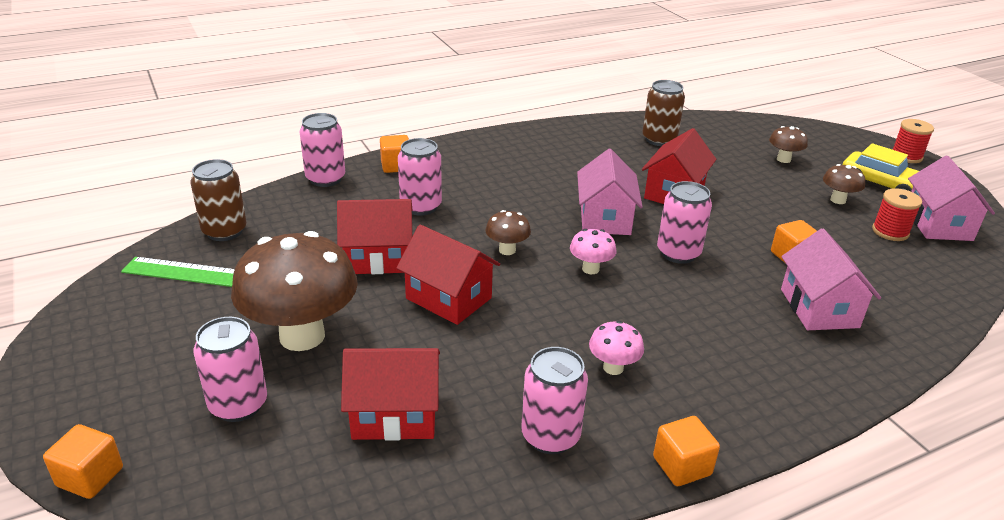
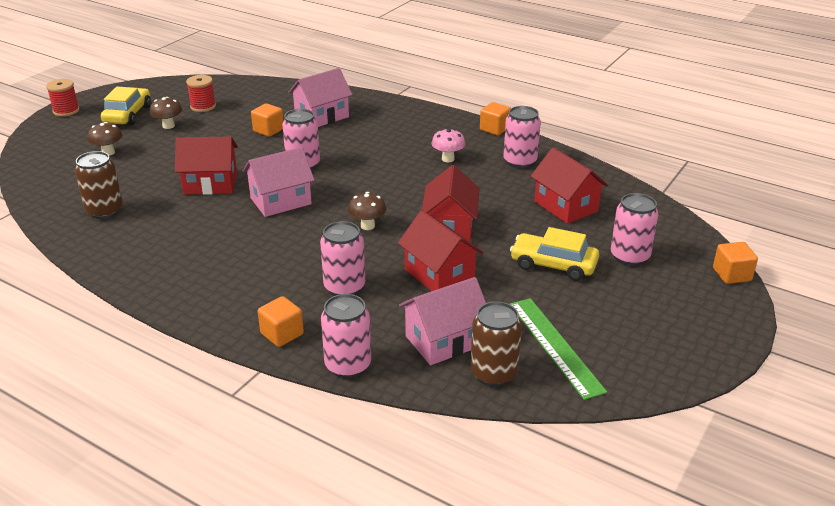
camera: 120 degrees left, 0 degrees up
(302, 336) = (553, 265): brown mushroom -> yellow car
(590, 269) = (357, 189): pink mushroom -> none
(938, 224) = (178, 94): pink house -> pink house (444, 340)

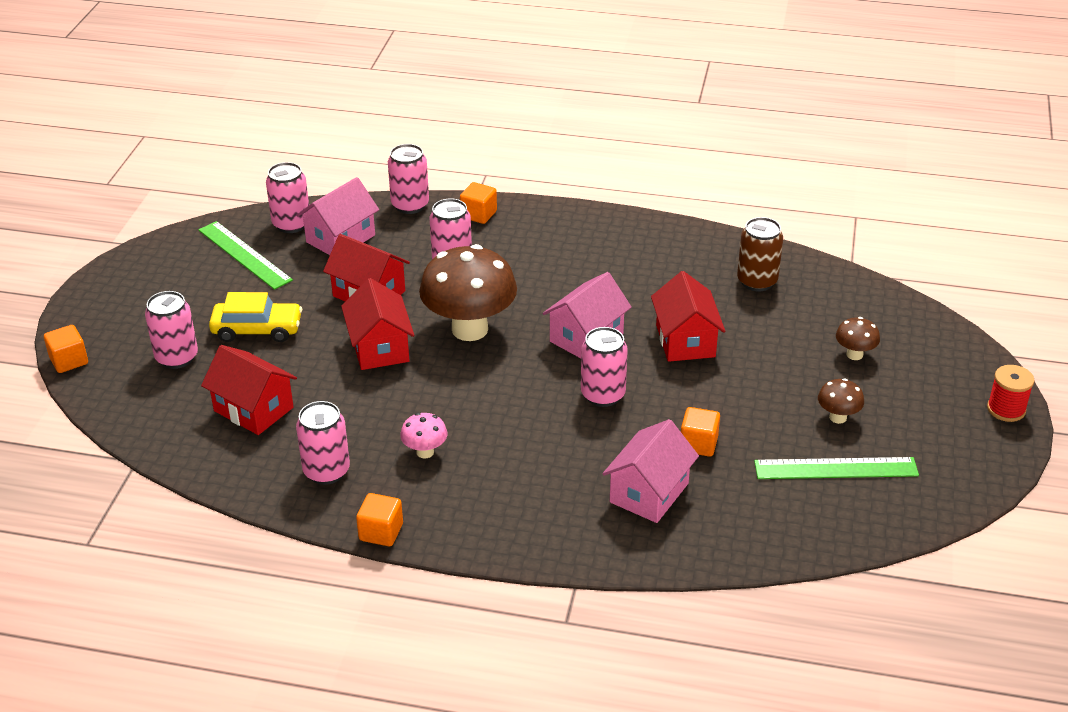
camera: 160 degrees right, 5 degrees up
(128, 115) = (916, 424): yellow car -> none
(203, 106) = (835, 468): red spool -> green ruler
(210, 184) = (685, 341): red house -> red house turned 75 degrees counterclockwise
(367, 226) = (470, 329): brown mushroom -> brown mushroom, size x2.25
(493, 374) = (291, 224): brown can -> pink can

